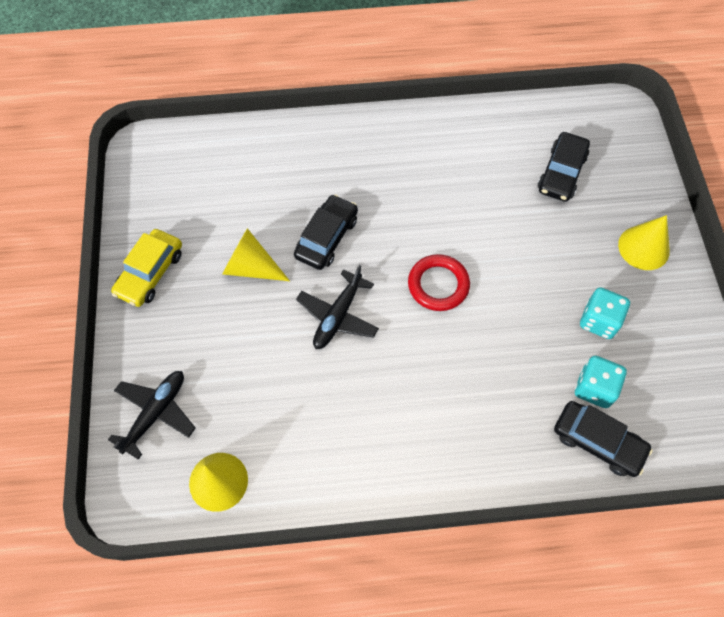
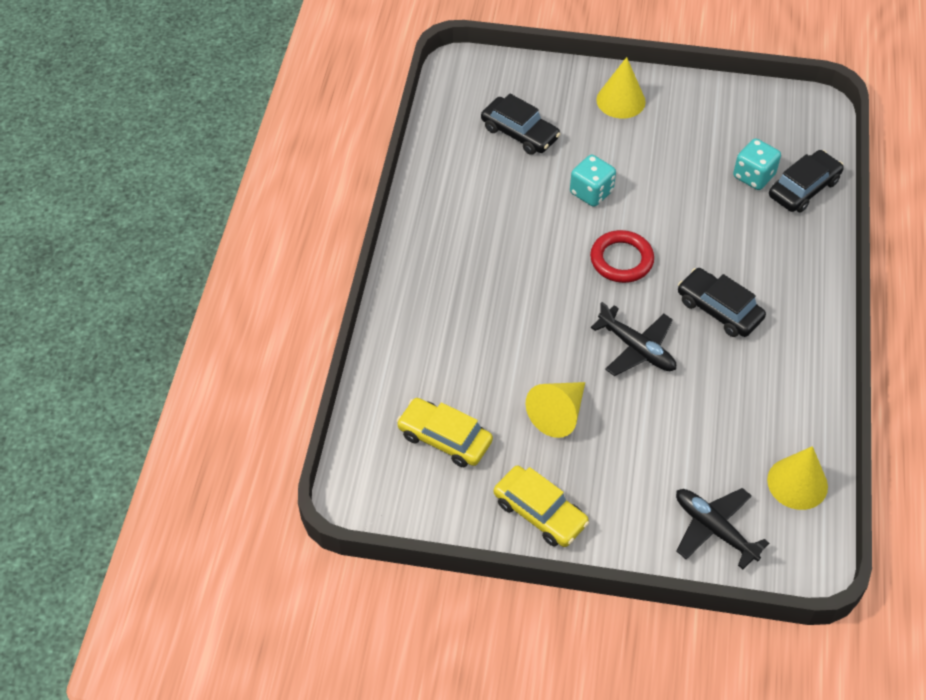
camera: 75 degrees left, 10 degrees down
(209, 191) = (444, 438): none -> yellow car
(327, 237) = (540, 339): black car -> black car (719, 309)
(599, 321) = (688, 154): turquoise dice -> turquoise dice (591, 192)

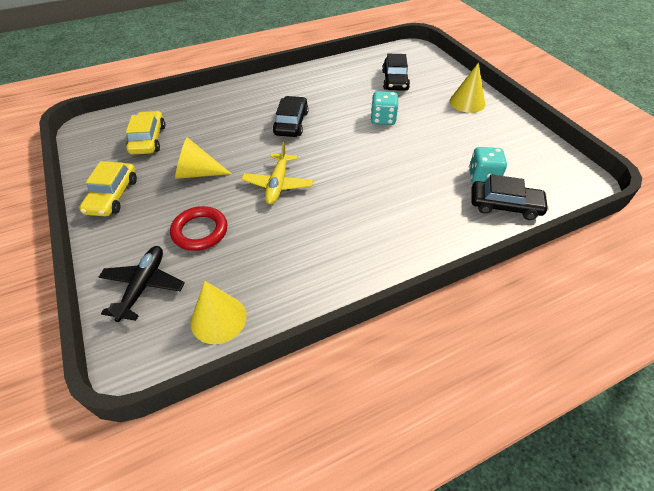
camera: 55 degrees right, 5 degrees down
(621, 260) = (344, 150): red ring -> red ring (200, 231)
(637, 349) = (278, 184): black plane -> yellow plane
(719, 309) = (347, 208): black car -> black car (291, 123)

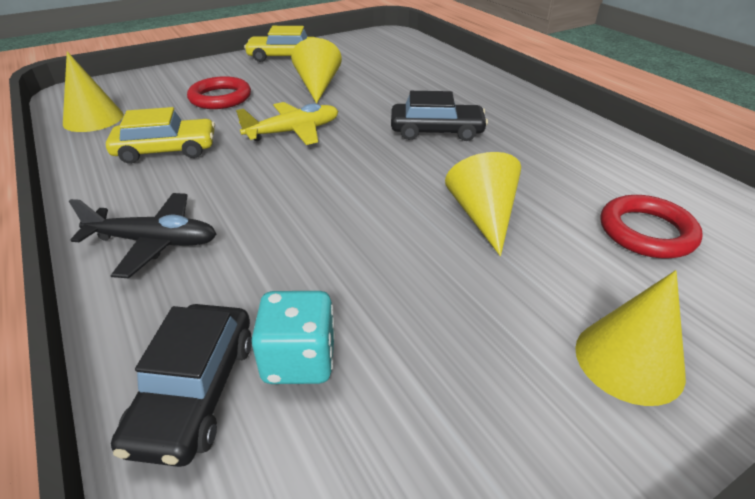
camera: 85 degrees right, 10 degrees down
(143, 286) = (156, 84): black plane -> black plane (154, 242)
(148, 139) = (376, 58): yellow car -> yellow car (166, 150)
(278, 184) = (293, 132): yellow plane -> yellow plane turned 150 degrees clockwise
(383, 119) = (483, 216): turquoise dice -> yellow cone
(395, 80) = (646, 232): black car -> red ring

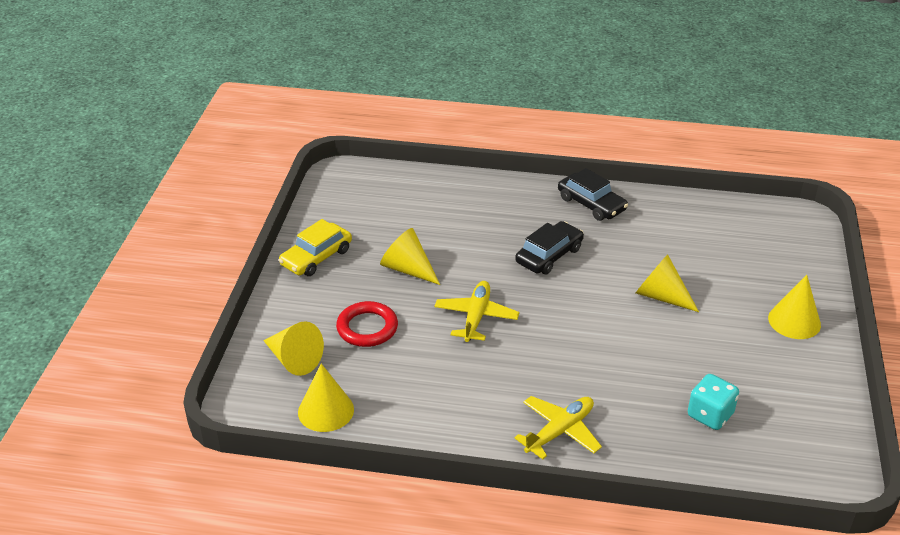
camera: 50 degrees left, 0 degrees up
(150, 88) = (294, 359): none -> yellow cone
(154, 242) = (560, 431): black plane -> yellow plane
(166, 150) = (435, 388): yellow car -> none
(195, 391) = (701, 455): black car -> black car (591, 204)
(646, 232) = (727, 253): red ring -> none

